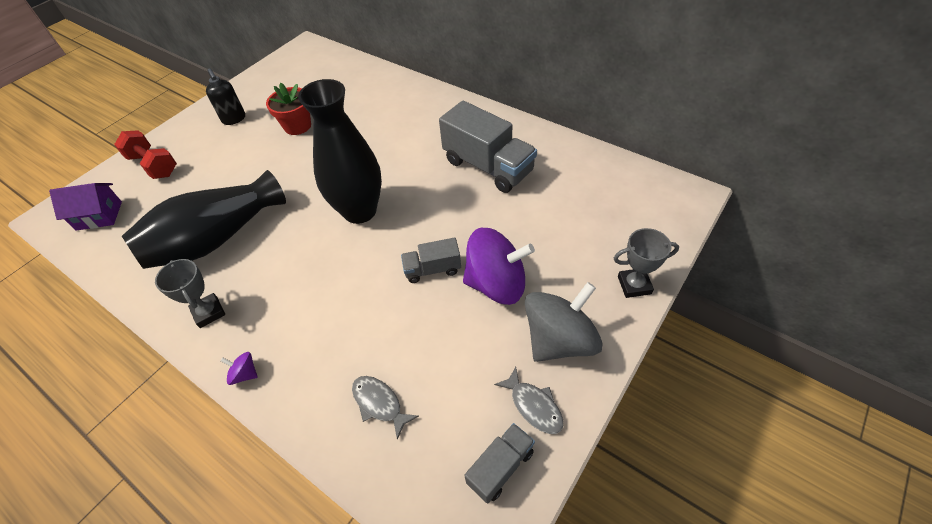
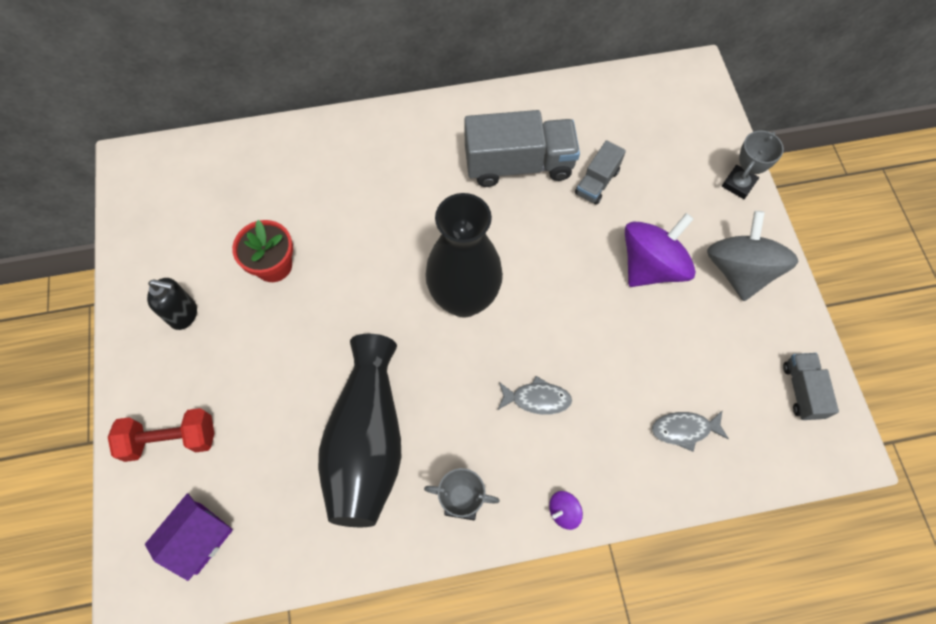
camera: 50 degrees left, 15 degrees up
(432, 269) = (591, 296): grey truck -> grey truck (597, 182)
(533, 406) = (775, 332): grey fish -> grey fish (537, 399)

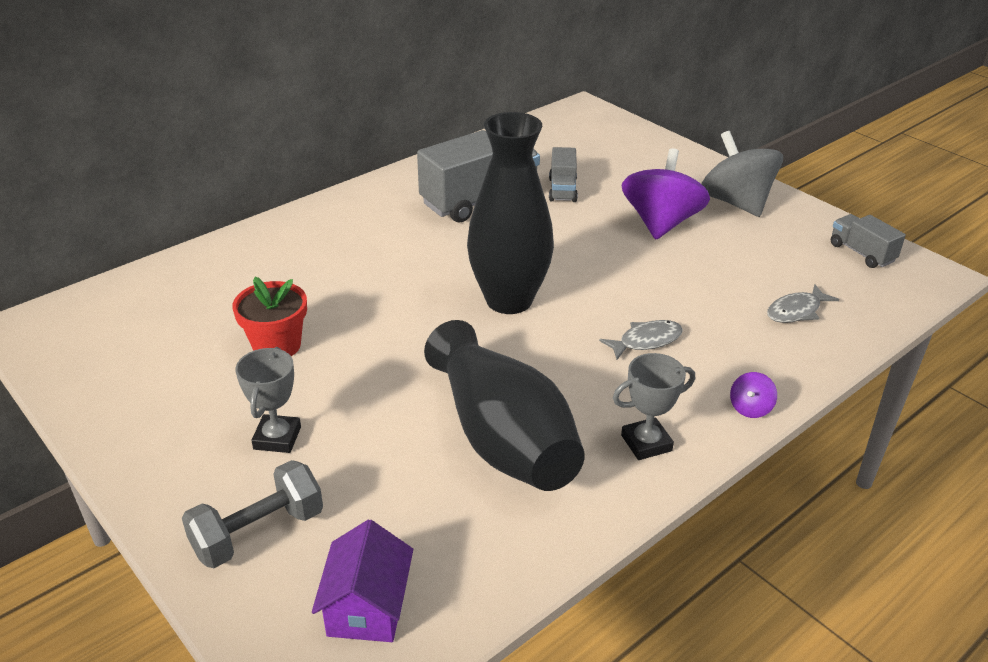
camera: 30 degrees left, 30 degrees down
(171, 439) = (258, 533): red dumbbell -> grey dumbbell
(184, 314) = (193, 421): black soap dispenser -> none
(738, 184) = (683, 156): grey trophy -> grey trophy (277, 438)

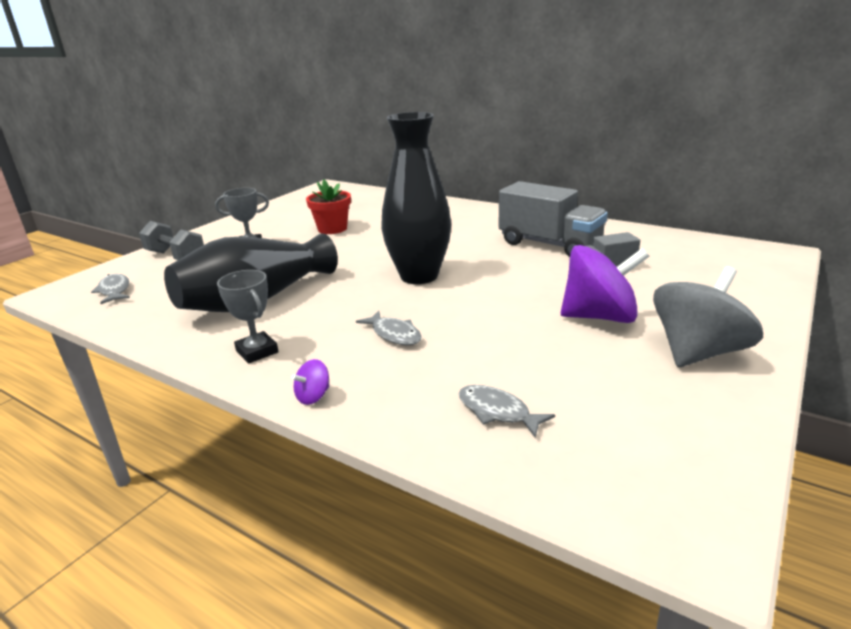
camera: 75 degrees right, 10 degrees down
(367, 607) = (114, 291): purple house -> grey fish
(750, 408) = (313, 396): purple spinning top -> purple spinning top turned 60 degrees counterclockwise
(861, 253) = (684, 458): grey truck -> none

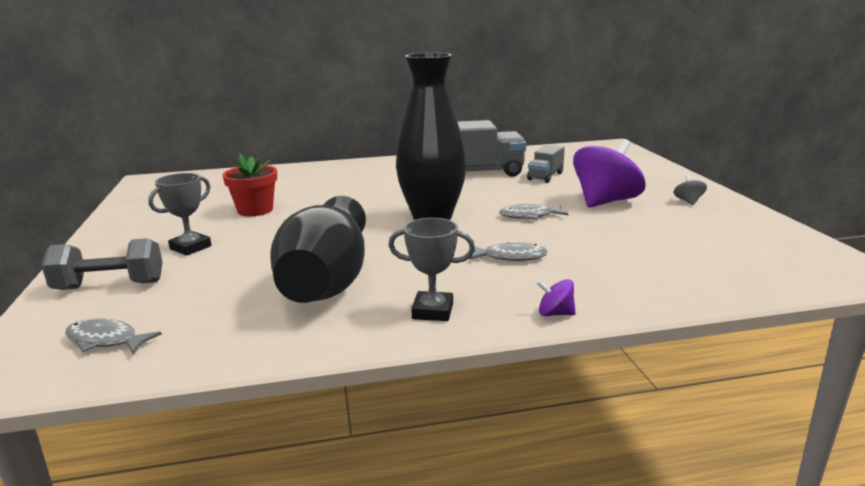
camera: 45 degrees left, 5 degrees down
(313, 396) = (555, 313): purple spinning top -> purple spinning top turned 105 degrees clockwise
(497, 412) = (675, 267): grey fish -> grey fish (529, 216)
(697, 352) = (688, 201): grey spinning top -> grey spinning top, size x0.41

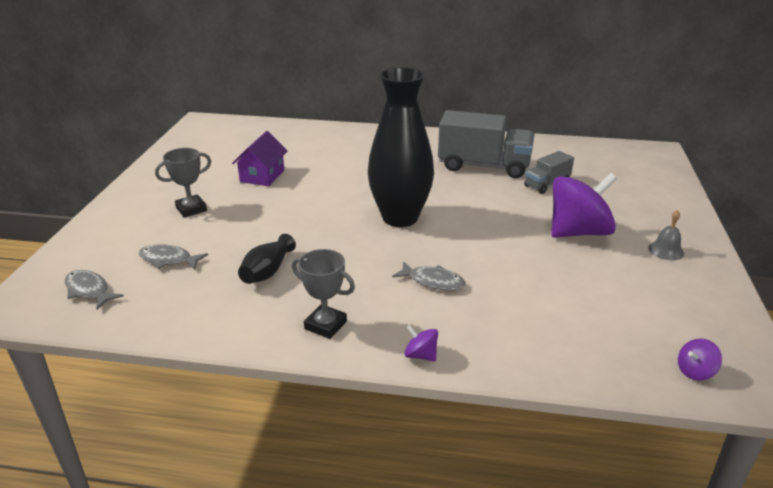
camera: 20 degrees right, 10 degrees up
(110, 285) = (117, 237): grey dumbbell -> none
(255, 210) = (262, 176): red flower pot -> purple house
(327, 281) = (267, 272): black vase -> black vase, size x0.46
(529, 216) = (489, 235): grey fish -> grey fish (168, 260)
(688, 201) = (666, 250): grey spinning top -> grey bell
(801, 273) = (695, 371): none -> purple spinning top

